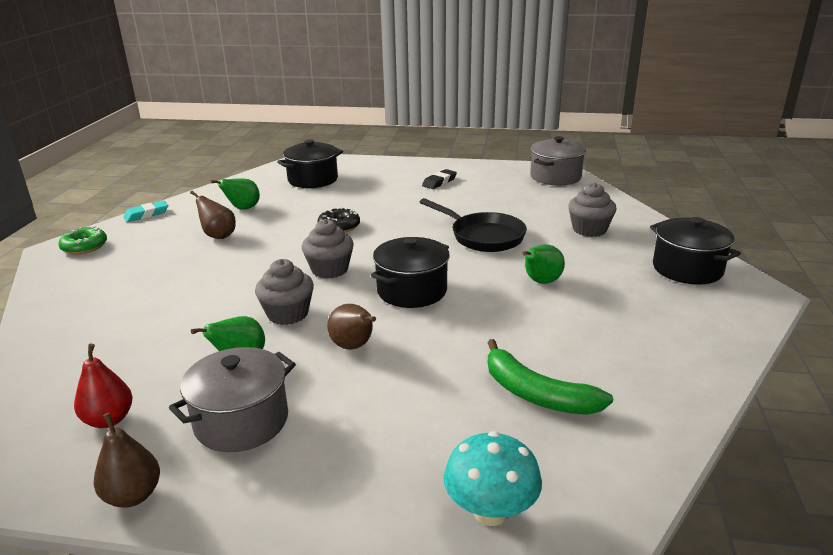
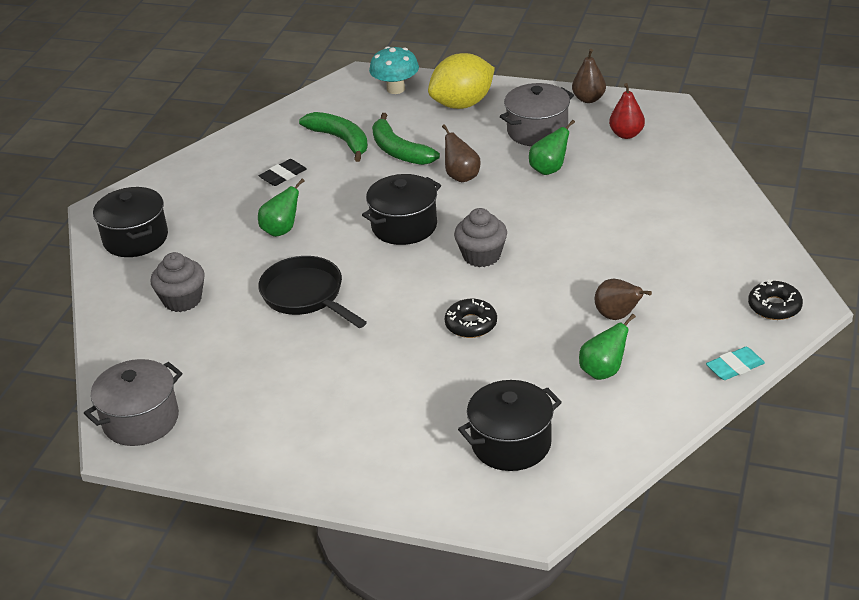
camera: 170 degrees left, 10 degrees up
(84, 246) = (774, 306): green donut -> black donut
(288, 314) = (518, 207): grey cupcake -> none
(359, 475) = (462, 104): none -> yellow lemon
(439, 182) = (317, 419): black eraser -> black eraser (283, 176)
(444, 379) = (399, 151): none -> green banana

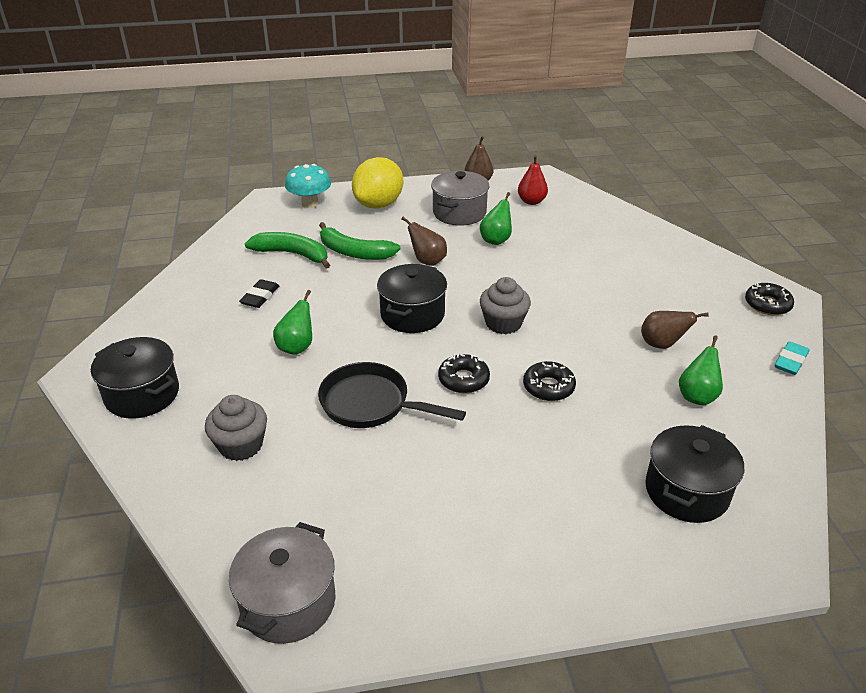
camera: 30 degrees left, 0 degrees up
(401, 297) = (463, 379): none -> black donut

